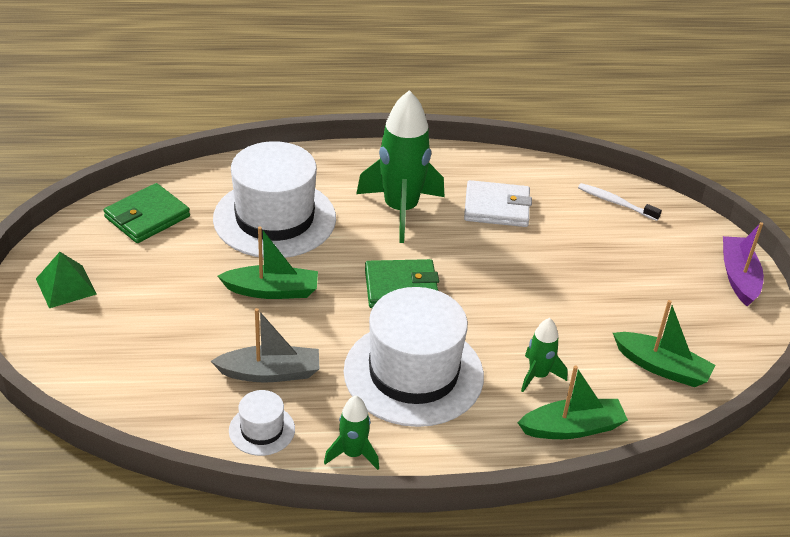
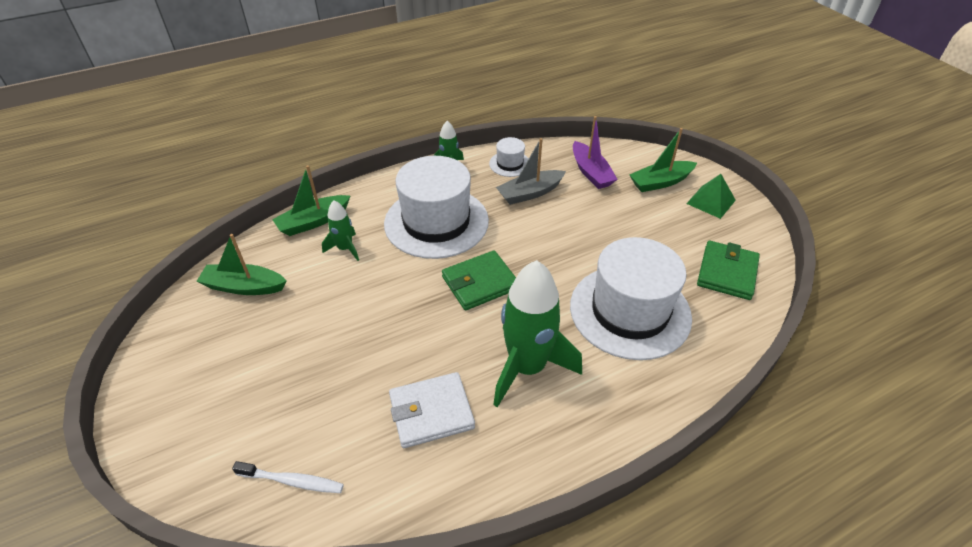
camera: 160 degrees right, 5 degrees up
(272, 291) = (575, 246): green boat -> green boat (660, 182)
(738, 277) = (150, 415): purple boat -> purple boat (591, 172)

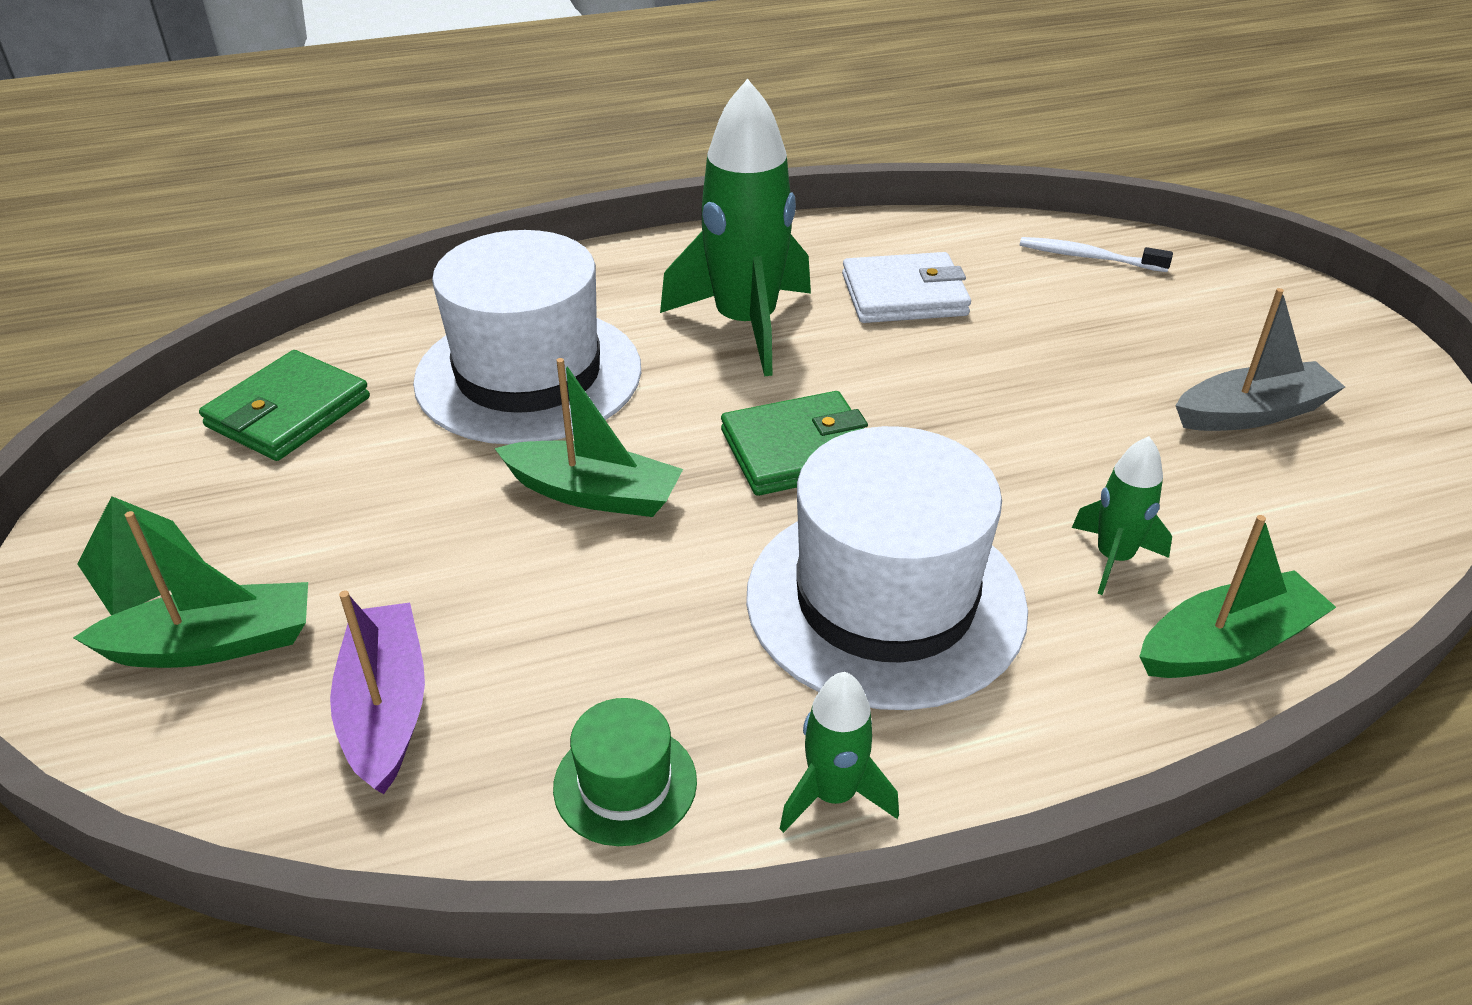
camera: 170 degrees left, 5 degrees down
(244, 287) = (1315, 500): green boat -> green boat (594, 494)
(510, 164) = (625, 784): white hat -> green hat
(530, 193) = (606, 657): grey boat -> grey boat (1252, 413)

